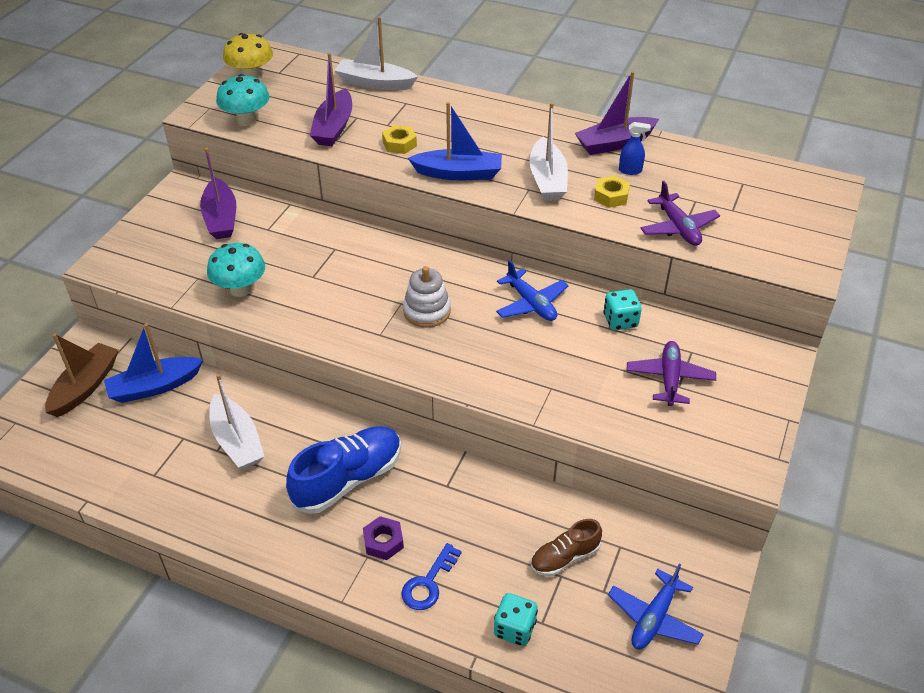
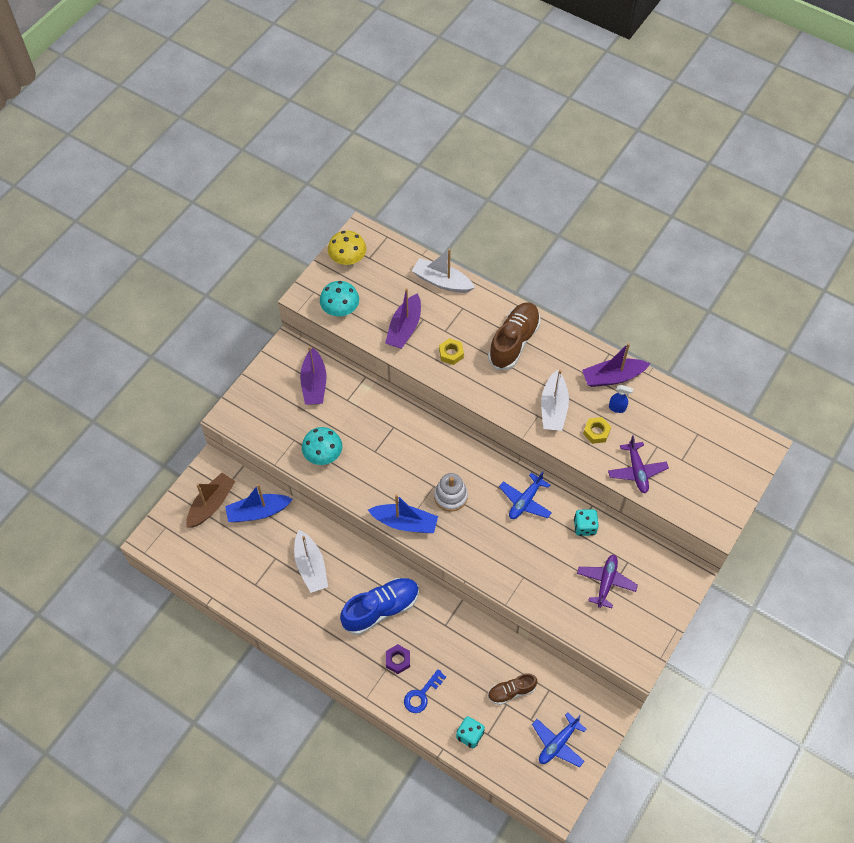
camera: 10 degrees right, 15 degrees up
(458, 173) = (489, 392): blue boat -> blue boat (405, 523)
(478, 125) = (514, 342): none -> brown shoe
(531, 303) = (525, 501): blue plane -> blue plane turned 60 degrees clockwise

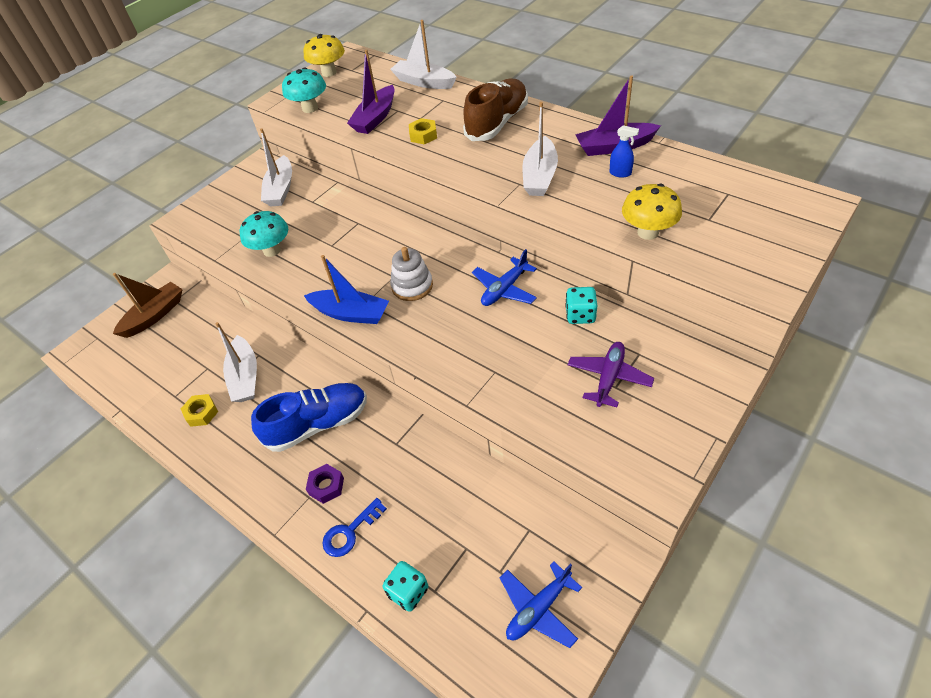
camera: 10 degrees right, 10 degrees down
(258, 512) = (202, 322): blue boat -> none
(314, 384) = (281, 189): purple boat -> white boat
(511, 691) = (475, 531): brown shoe -> none
(596, 432) = (593, 196): yellow nut -> yellow nut (201, 413)
(637, 471) = (648, 232): purple plane -> yellow mushroom

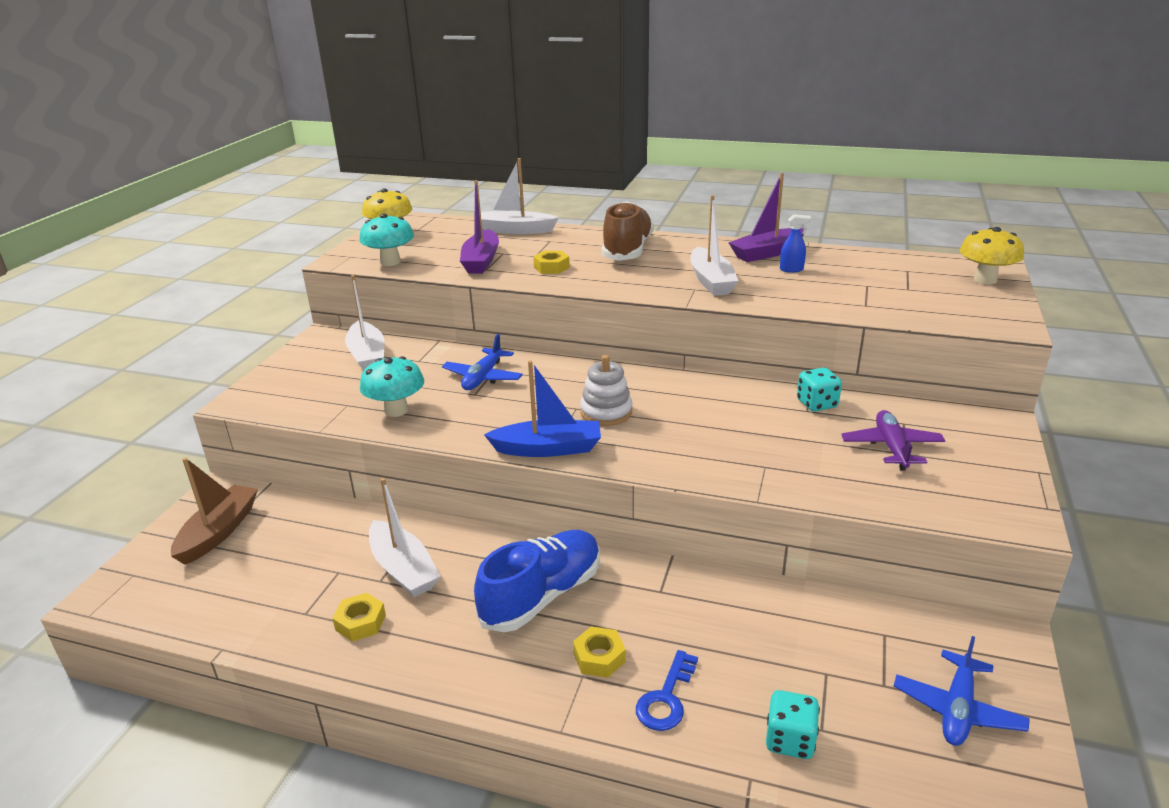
camera: 25 degrees left, 20 degrees down
(326, 486) = (599, 657): purple nut -> yellow nut
(504, 289) = (716, 397): blue plane -> blue plane (483, 377)
(648, 232) = (860, 305): yellow mushroom -> yellow mushroom (985, 280)

